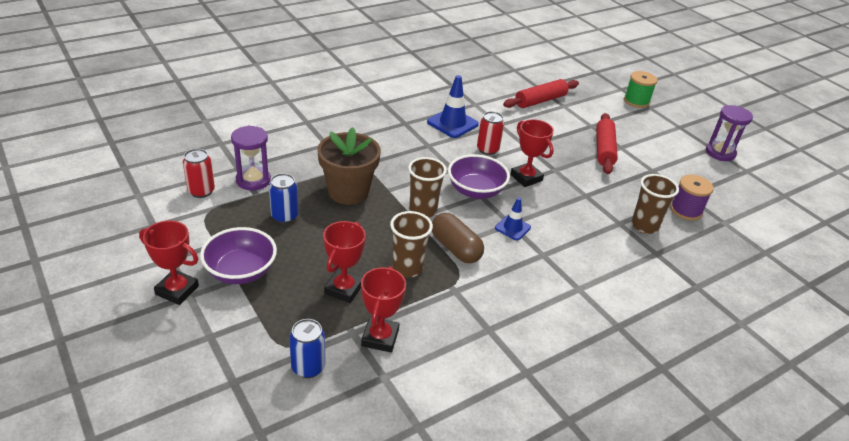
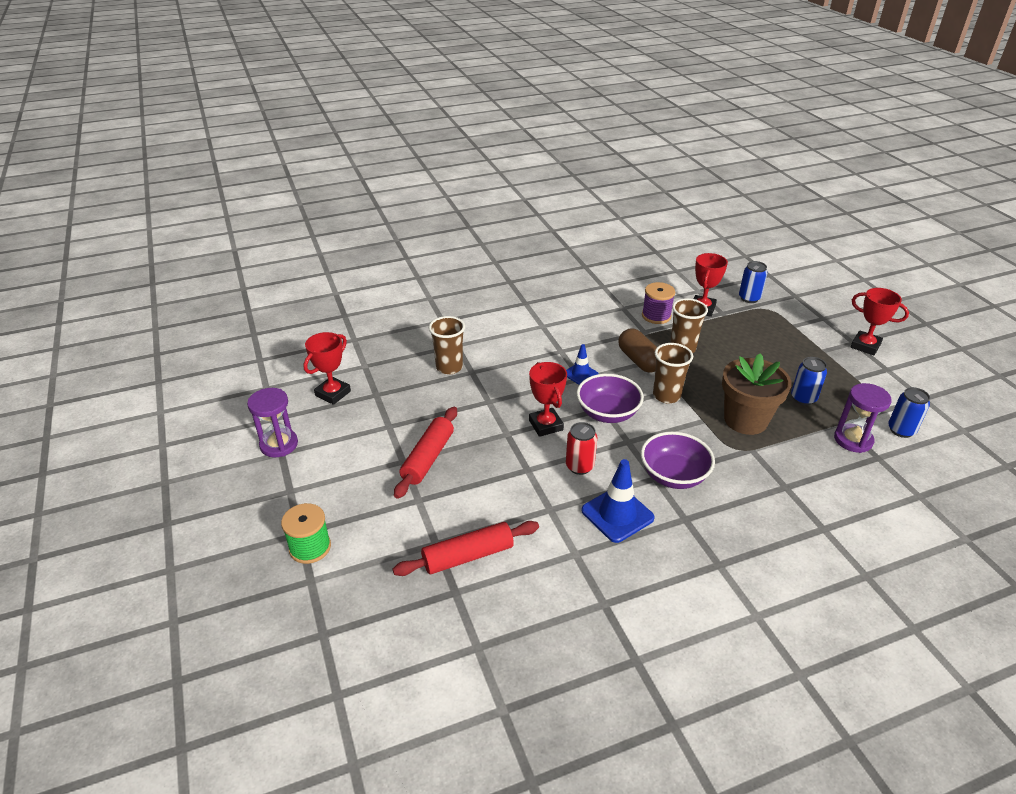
camera: 165 degrees left, 0 degrees up
(201, 191) = (901, 430): red can -> blue can
(241, 271) = (822, 355): purple bowl -> purple bowl (673, 475)
(344, 289) = (734, 338): red trophy -> red trophy (333, 393)
(686, 210) = (393, 379): purple spool -> purple spool (656, 316)

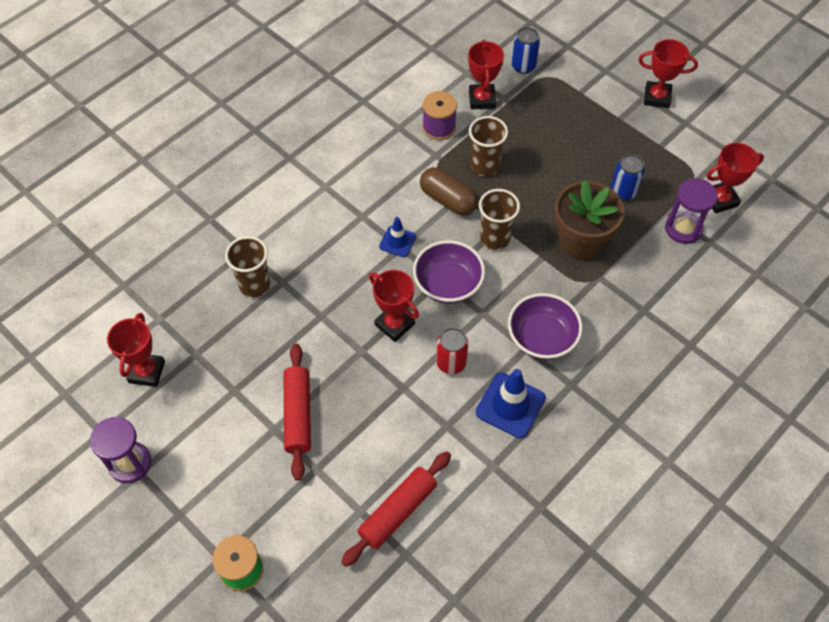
camera: 25 degrees left, 20 degrees up
(901, 430) = (720, 200): blue can -> red trophy

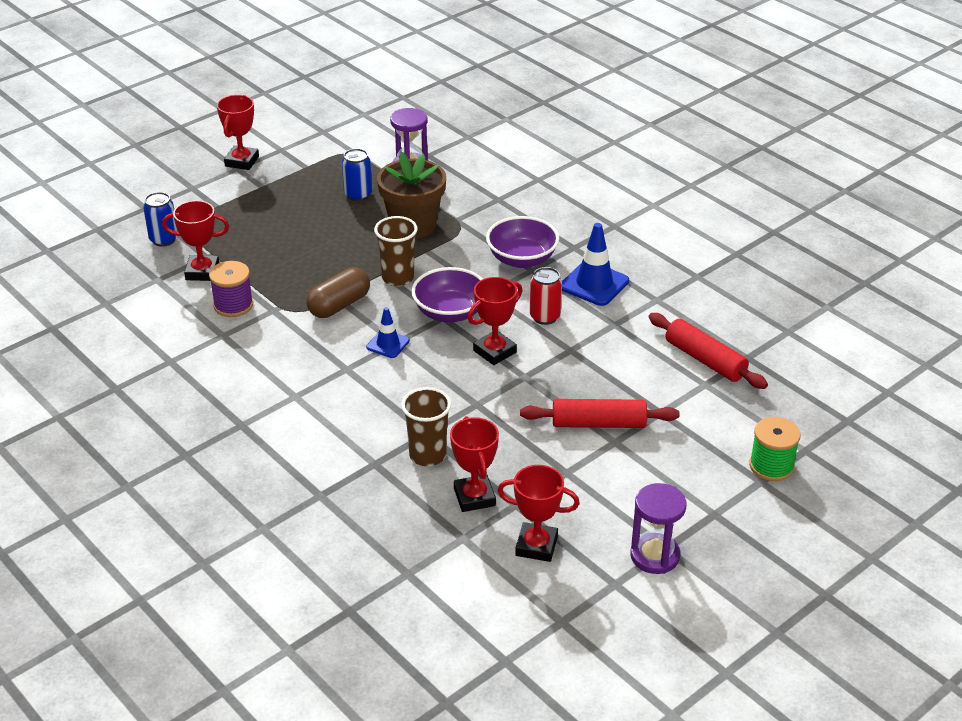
camera: 85 degrees left, 20 degrees down
(484, 166) = (300, 277): brown cup -> none
(720, 200) = (381, 143): red trophy -> red trophy (474, 497)

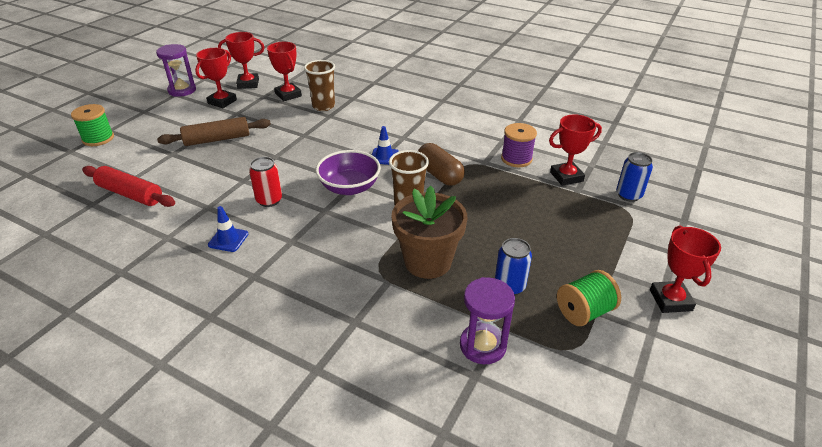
camera: 160 degrees right, 0 degrees up
(316, 169) = (584, 312): none -> green spool
(339, 305) = (439, 175): brown capsule -> brown capsule turned 60 degrees counterclockwise
(494, 351) = (302, 167): red trophy -> red trophy (222, 102)
(522, 259) = (304, 249): purple bowl -> none
(594, 284) = (228, 239): blue traffic cone -> blue traffic cone, size x0.60
(598, 423) = (217, 139): red rolling pin -> brown rolling pin

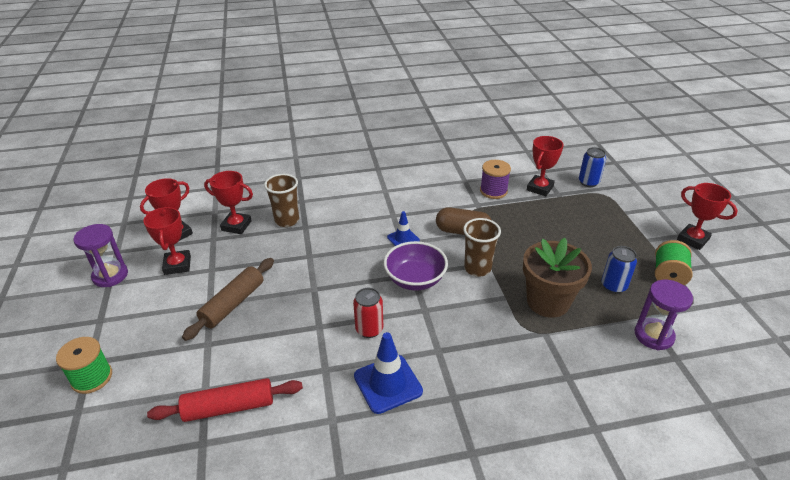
camera: 40 degrees left, 0 degrees up
(228, 239) = (388, 384): blue traffic cone -> blue traffic cone, size x1.67

